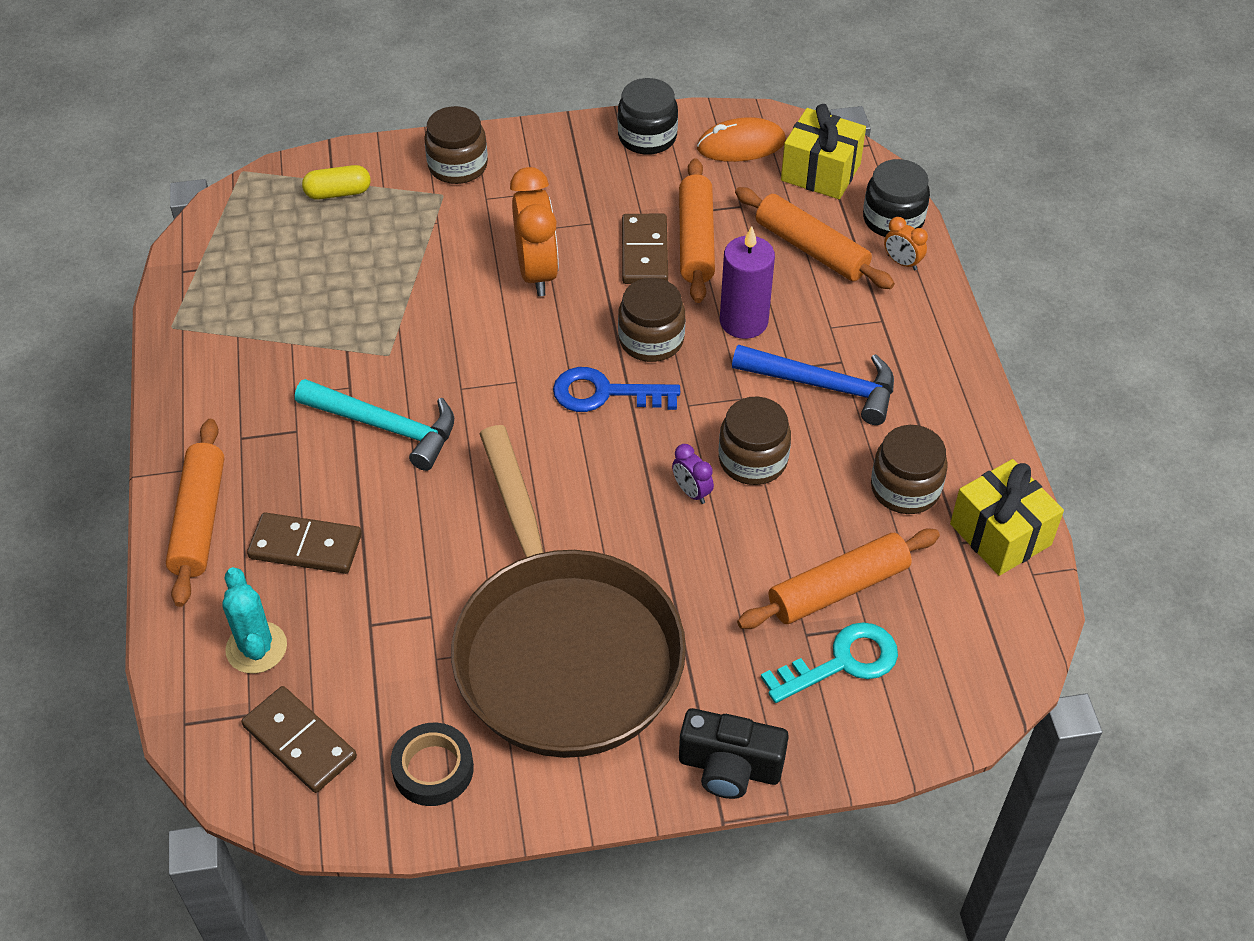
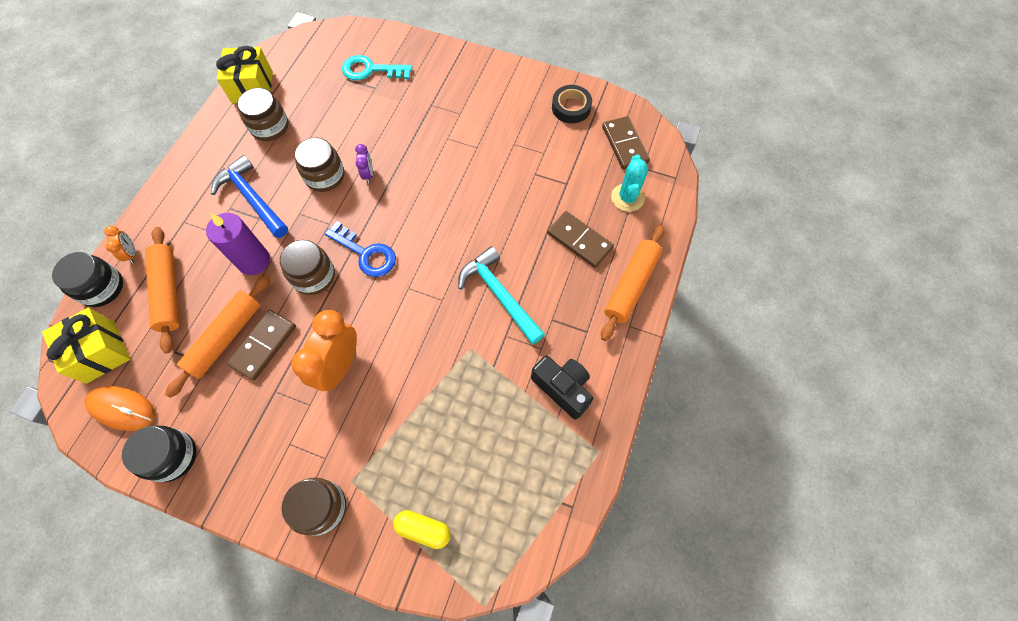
camera: 150 degrees left, 15 degrees up
(563, 649) = (483, 130): brown pan -> none
(729, 767) = (449, 54): black camera -> black camera (562, 388)
(838, 588) = (344, 99): orange rolling pin -> none

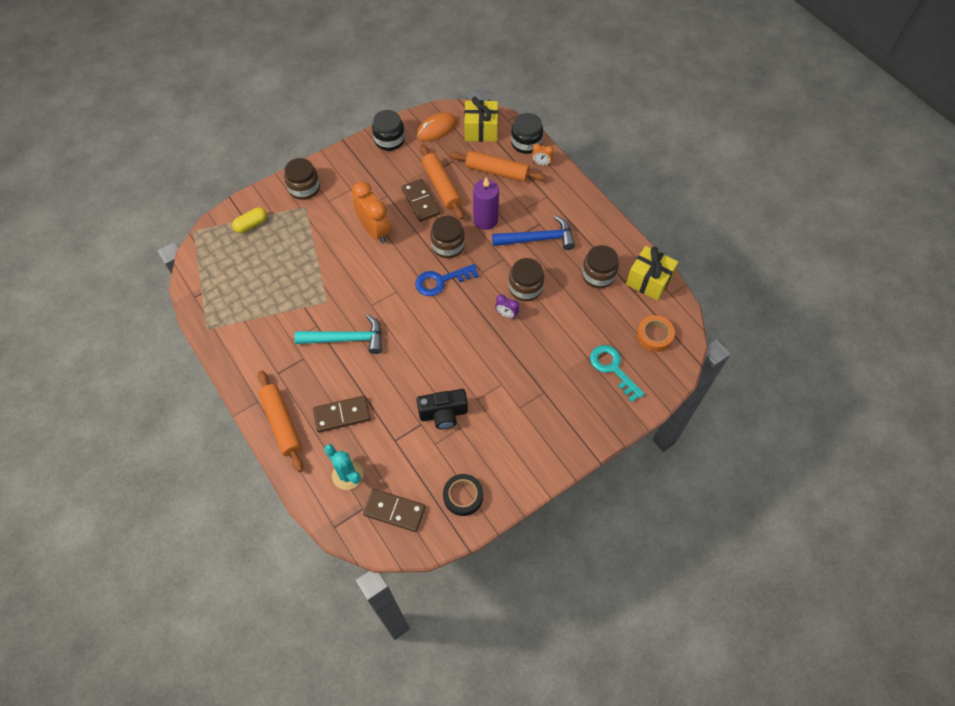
camera: 125 degrees right, 5 degrees down
(315, 58) = (654, 335): none -> orange tape
(371, 70) = (613, 369): turquoise key -> turquoise key turned 75 degrees counterclockwise
(562, 388) = (257, 335): black camera -> black camera (443, 414)

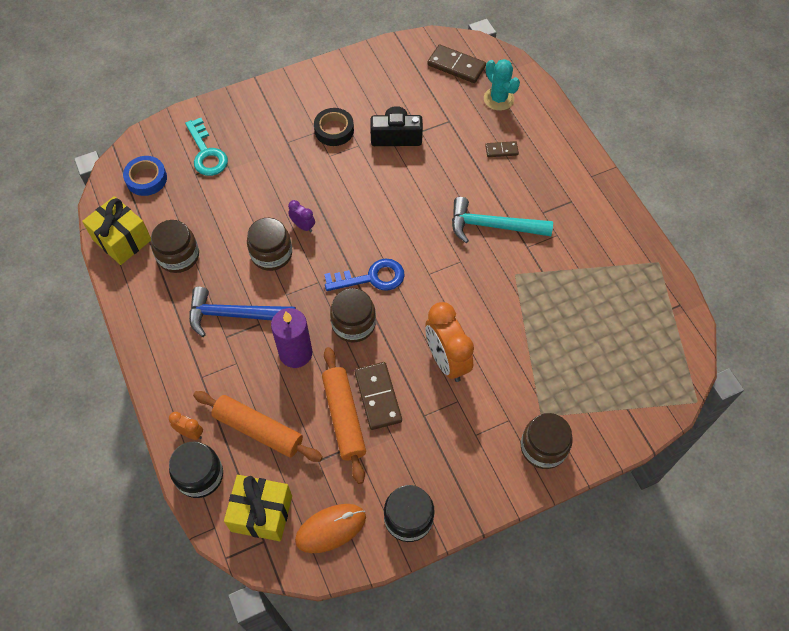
camera: 170 degrees left, 0 degrees up
(251, 224) = (616, 398): yellow capsule -> none
(282, 423) = (564, 151): orange rolling pin -> none
(342, 415) = (501, 150): brown domino -> brown domino, size x0.56
(463, 496) = (391, 68): black tape -> black tape (334, 130)
(654, 335) = (146, 179): orange tape -> blue tape

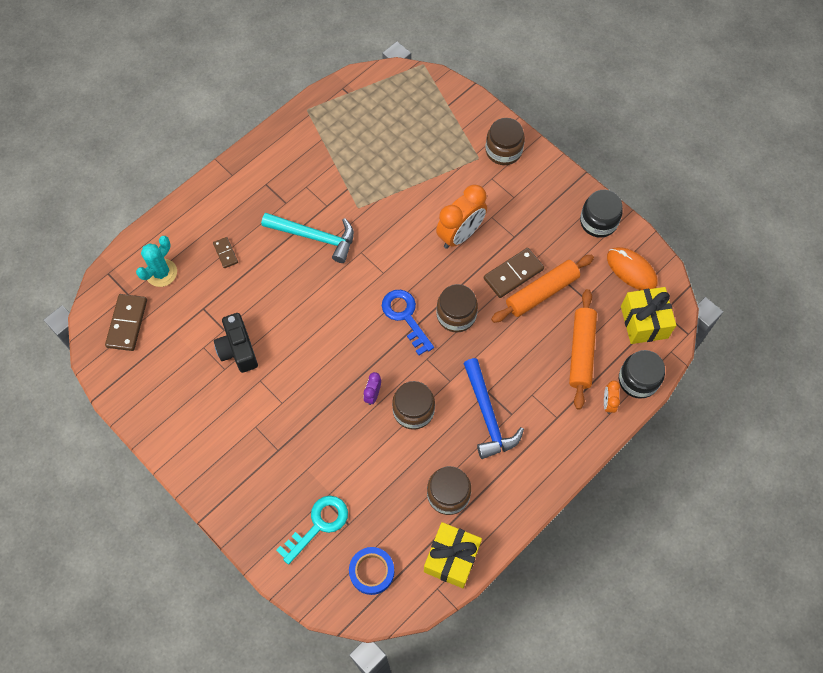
camera: 110 degrees left, 5 degrees up
(295, 353) = (502, 350): purple candle -> none
(334, 130) = (248, 410): black tape -> none
(493, 226) = (314, 237): turquoise hammer -> turquoise hammer turned 60 degrees counterclockwise

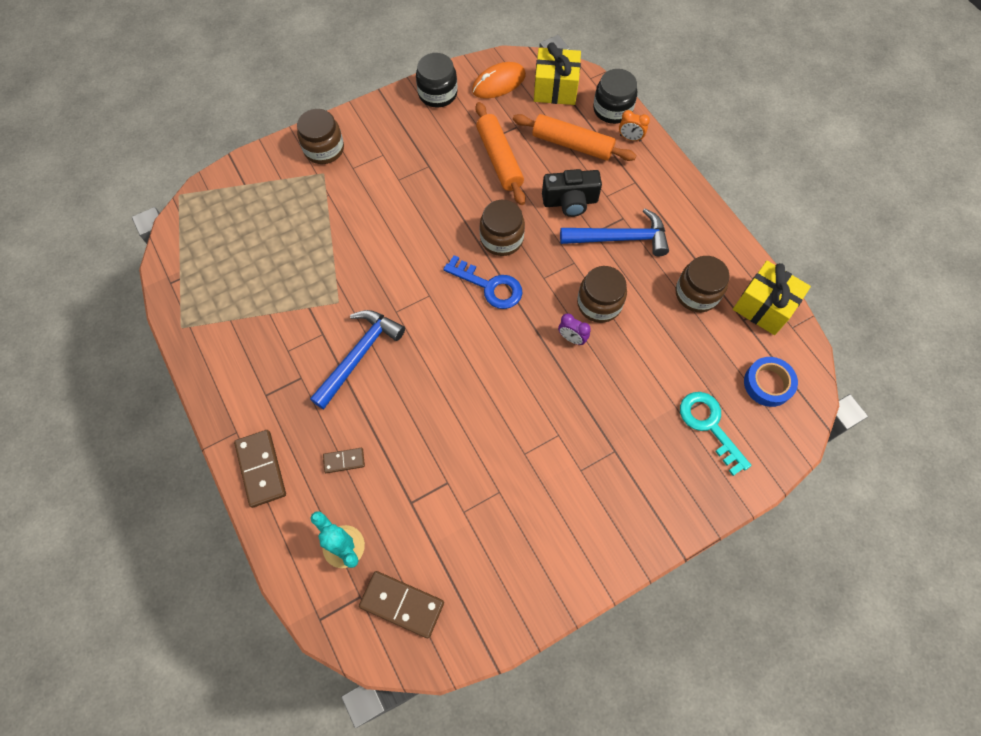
camera: 75 degrees left, 0 degrees up
(238, 349) = (478, 471): black camera -> black camera (570, 202)
(314, 237) = (359, 355): turquoise hammer -> blue hammer
(405, 317) = (489, 286): blue key -> blue key turned 135 degrees counterclockwise
(460, 234) = (409, 212): orange clock -> none
(513, 274) = (471, 177): brown domino -> brown domino (261, 469)

